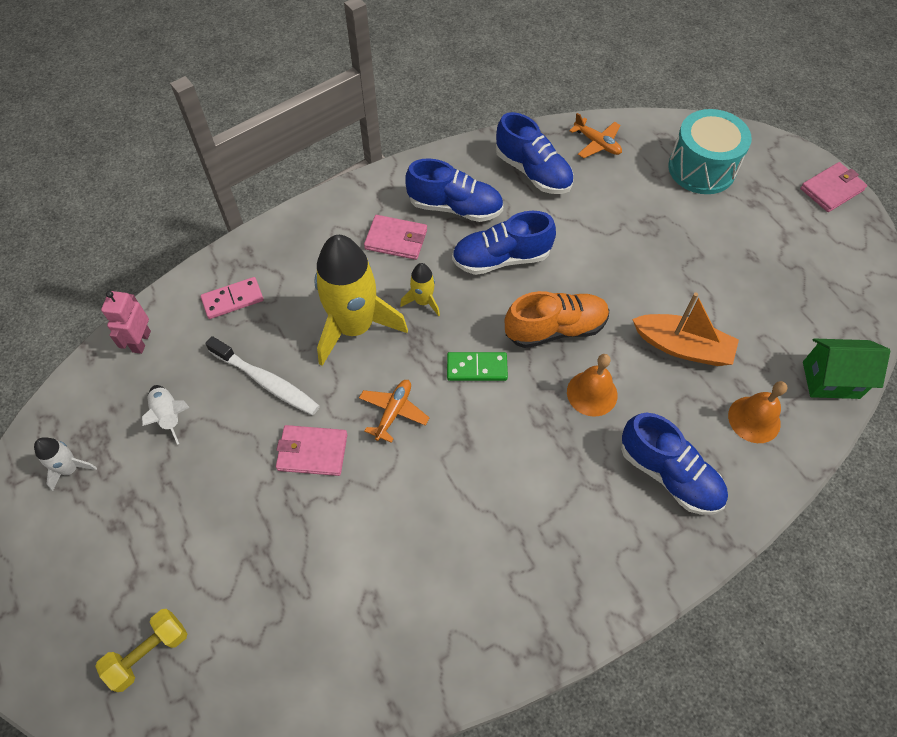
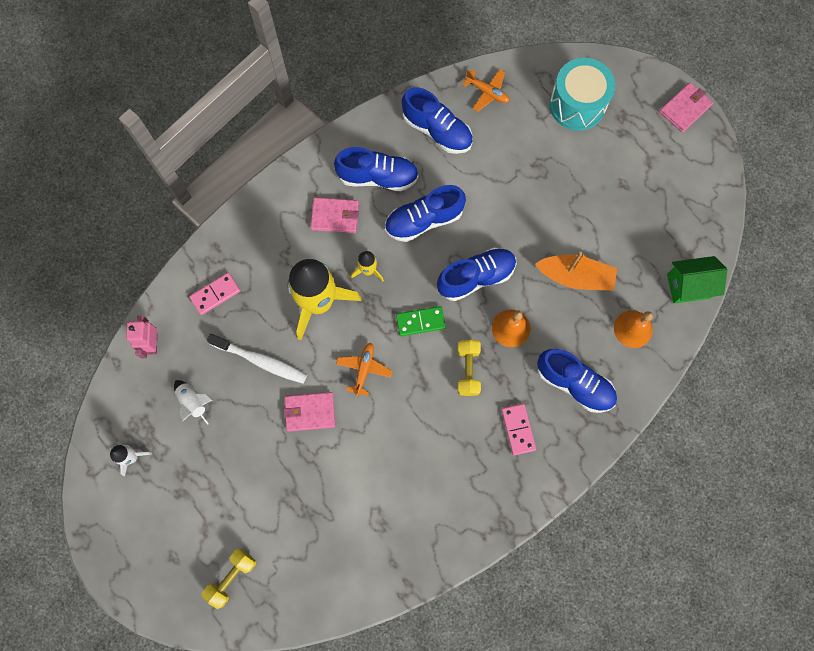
camera: 10 degrees left, 15 degrees up
(528, 434) = (468, 370): none -> yellow dumbbell
(555, 329) = (476, 277): orange shoe -> blue shoe
(585, 520) = (518, 429): none -> pink domino

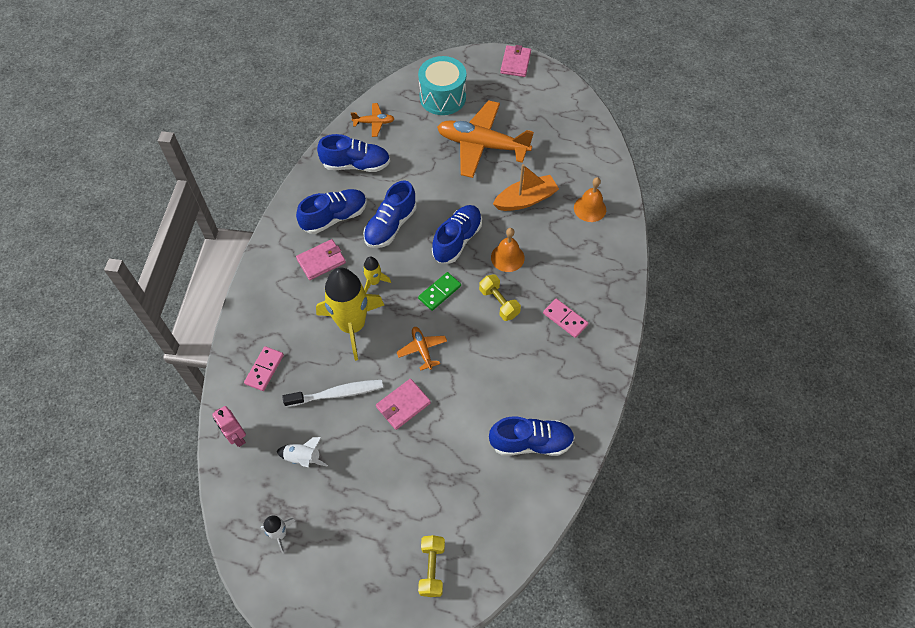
camera: 35 degrees left, 15 degrees down
(574, 384) = (579, 266): blue shoe -> blue shoe (531, 442)
(577, 187) = (482, 145): none -> orange plane
(688, 286) = (604, 162): green house -> none

